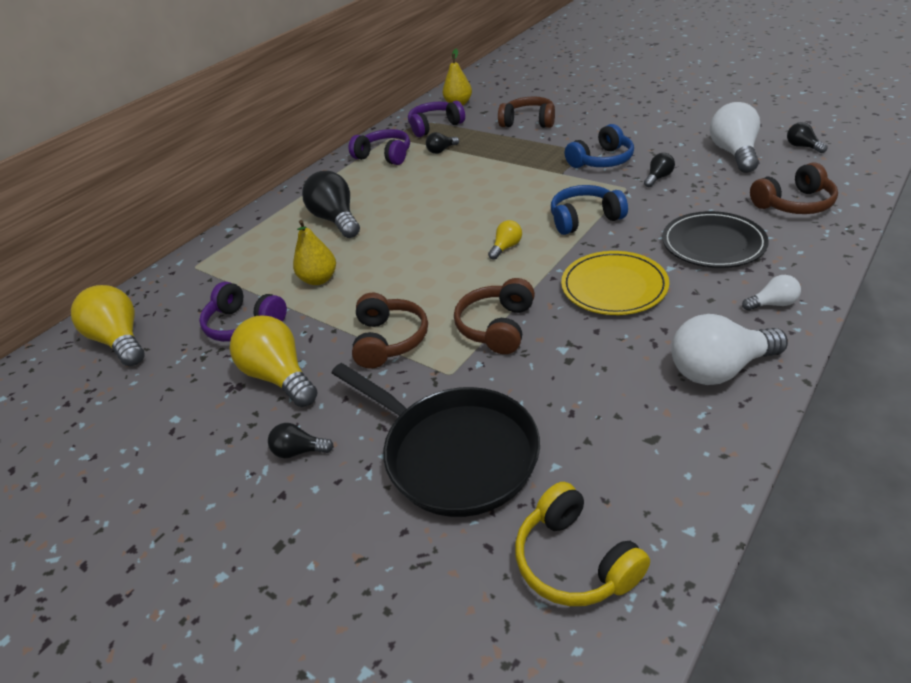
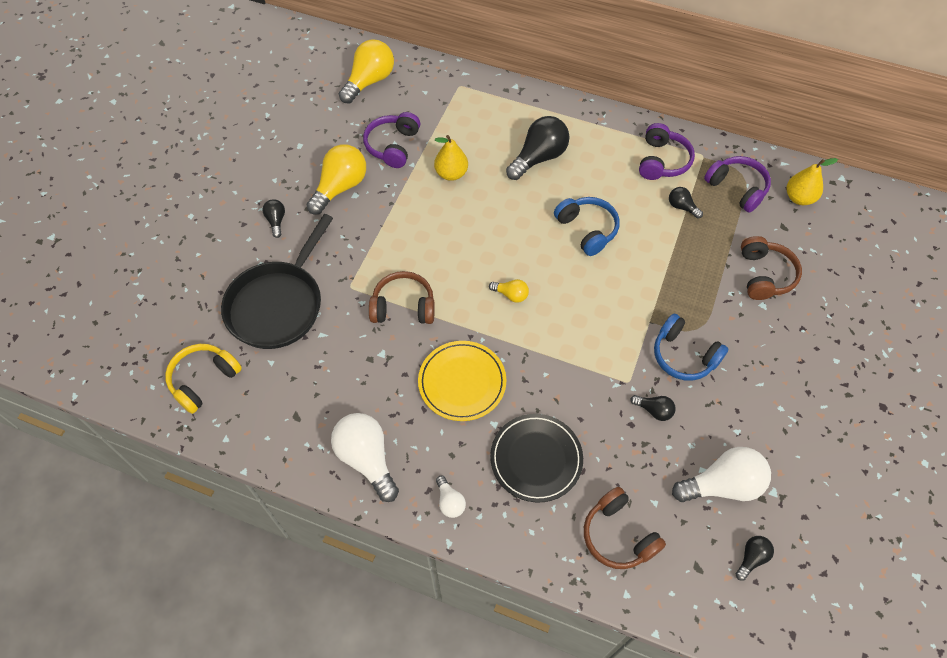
camera: 70 degrees right, 20 degrees up
(389, 340) = (382, 240): brown headphones -> none
(584, 219) = (565, 350): blue headphones -> blue headphones (587, 229)

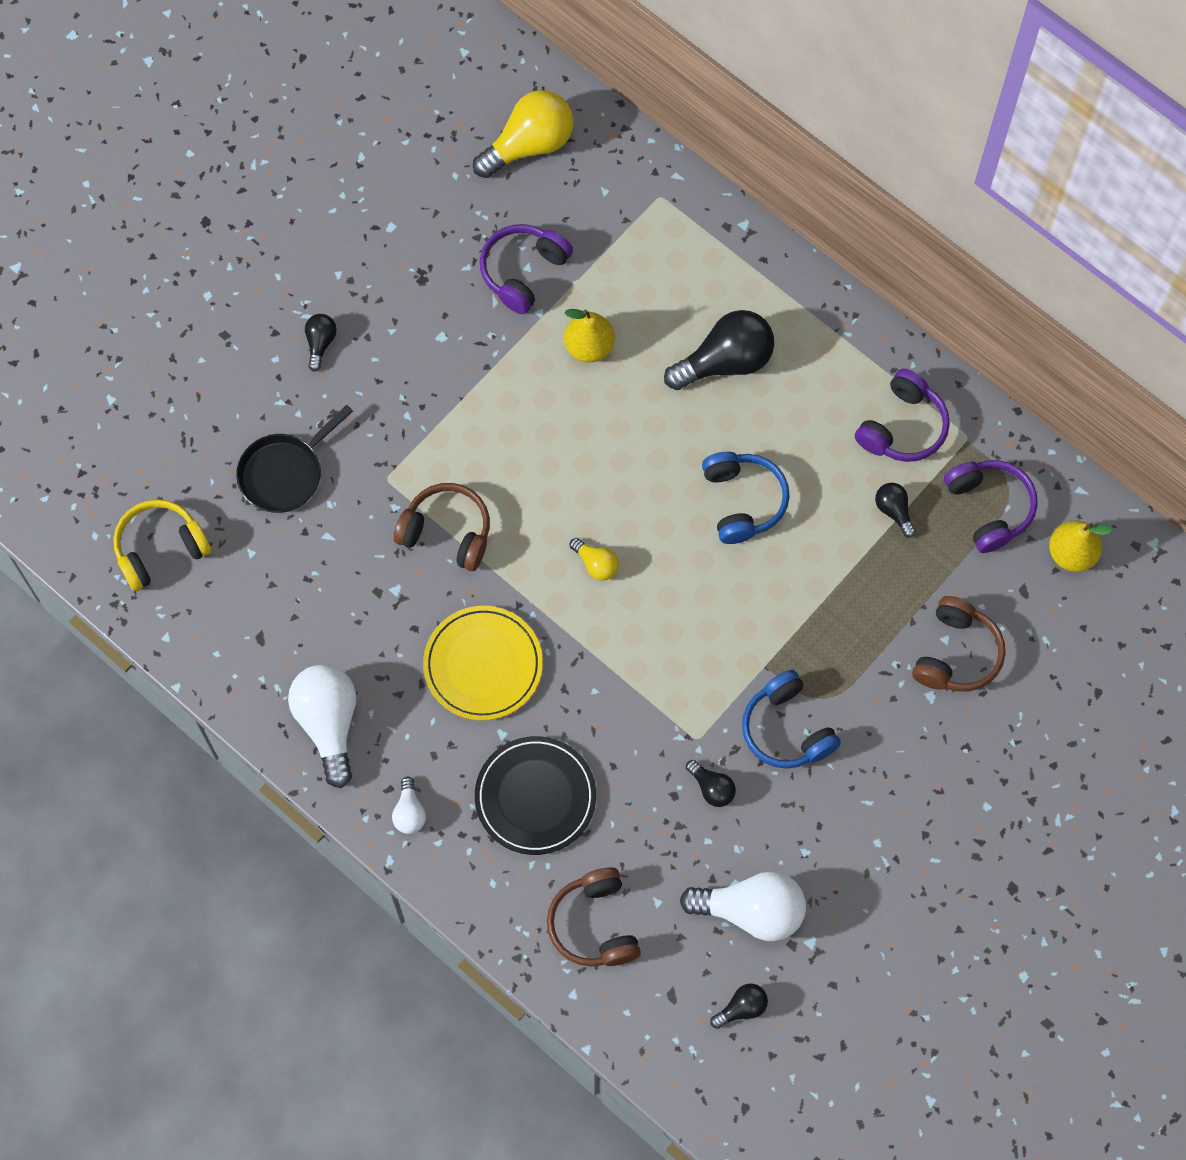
camera: 20 degrees right, 10 degrees up
(278, 304) = (285, 473): black pan -> black pan, size x0.62
(340, 187) = (425, 317): yellow light bulb -> none

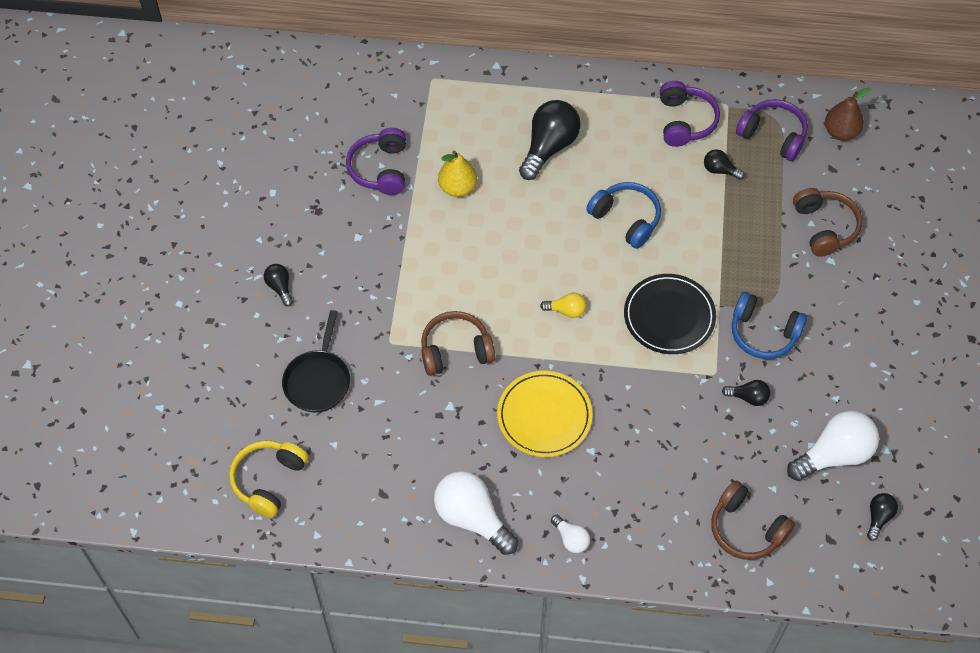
camera: 35 degrees left, 10 degrees down
(529, 145) = (325, 95): yellow light bulb -> none
(535, 797) = (644, 475): black plate -> black plate (669, 316)
(1071, 554) = (841, 132): yellow pear -> brown pear

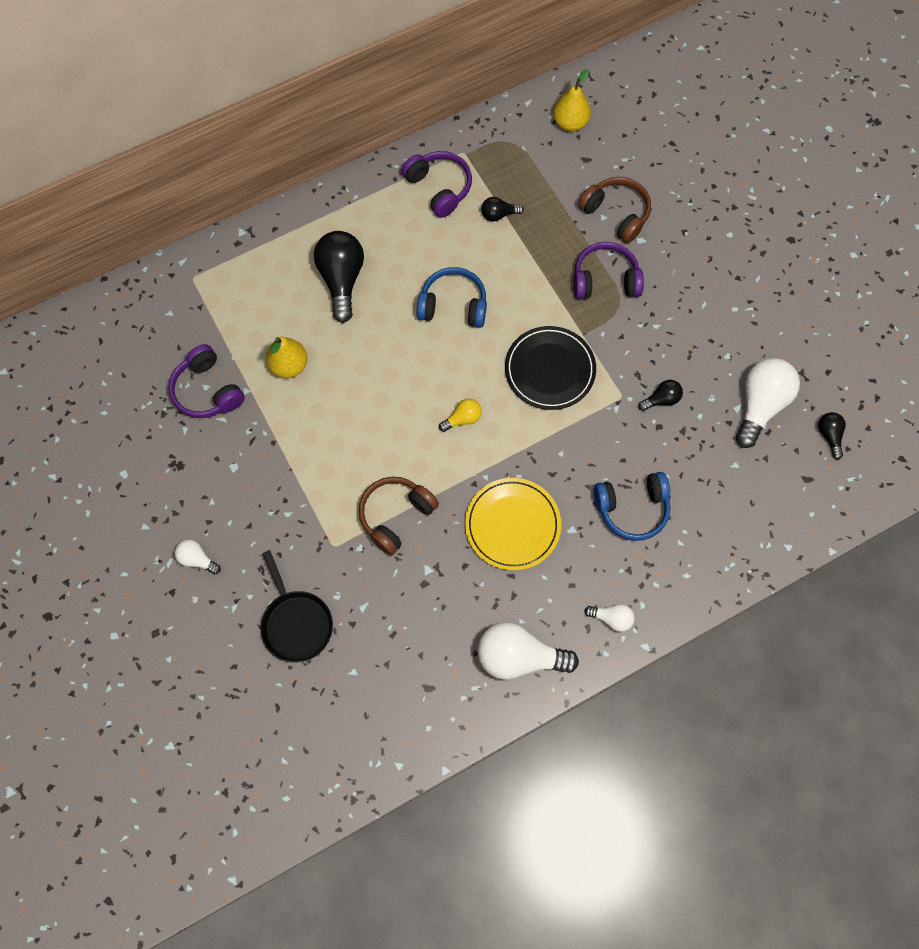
camera: 35 degrees left, 10 degrees up
(268, 480) = (320, 745): yellow headphones -> none
(280, 287) = (197, 559): black light bulb -> white light bulb
(746, 529) = (739, 514): brown headphones -> none
(763, 333) = (634, 336): blue headphones -> blue headphones (632, 508)
(773, 135) = (519, 158): purple headphones -> purple headphones (605, 280)
(841, 132) = (570, 123): brown pear -> yellow pear

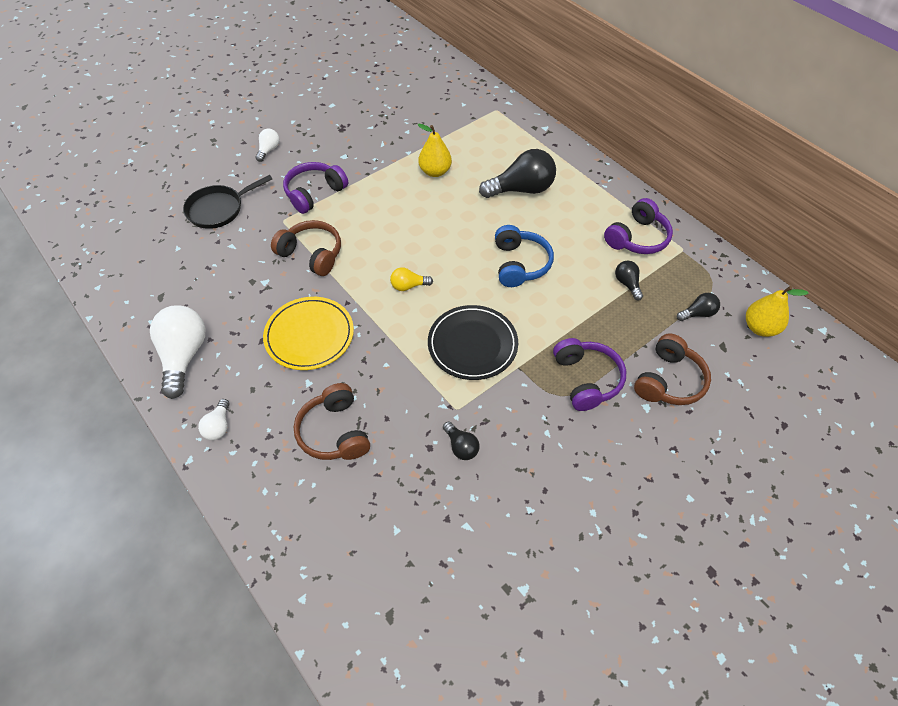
camera: 80 degrees right, 15 degrees down
(207, 390) = (404, 133): purple headphones -> purple headphones (314, 193)
(463, 419) = (408, 286): yellow light bulb -> yellow light bulb turned 120 degrees clockwise
(632, 508) = (334, 432): blue headphones -> brown headphones
(760, 405) = (475, 551): white light bulb -> none
(829, 436) = (451, 640): black light bulb -> black light bulb (698, 313)

